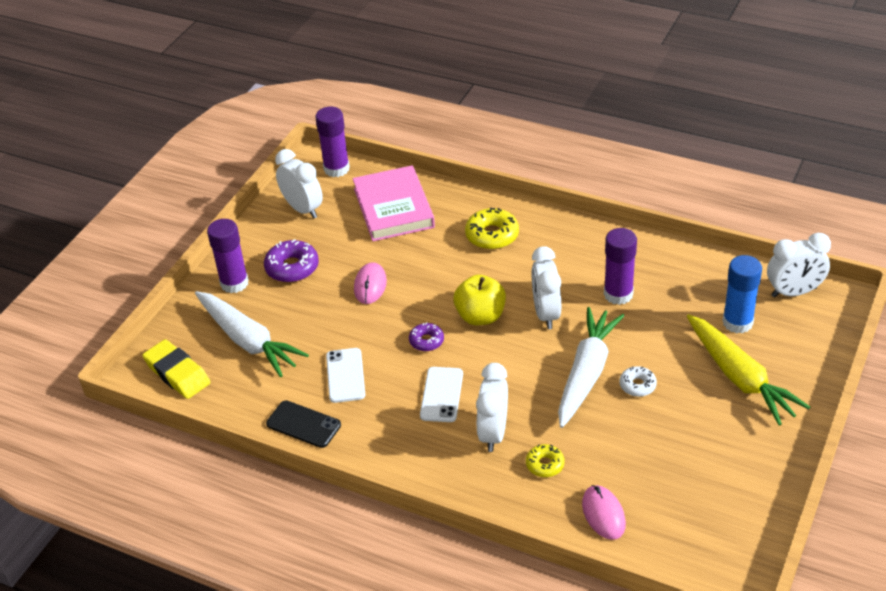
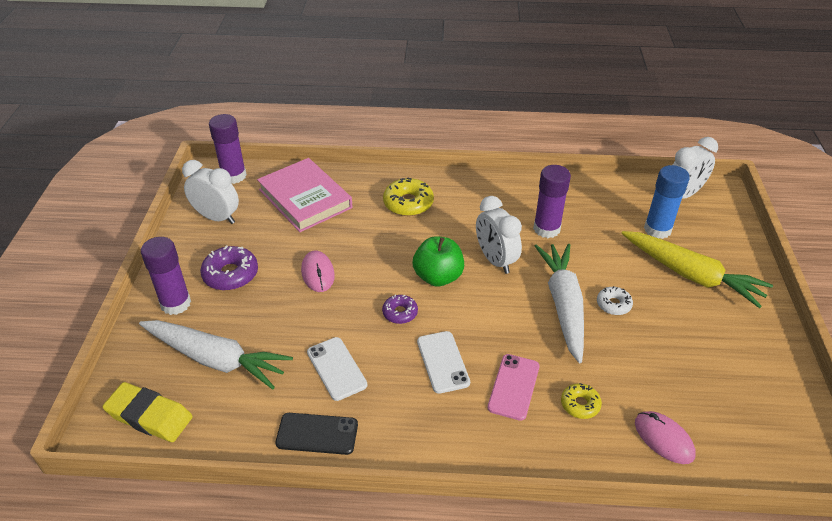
camera: 25 degrees left, 0 degrees up
(480, 316) = (438, 277): yellow apple -> green apple
(493, 433) = (514, 387): white clock -> pink phone

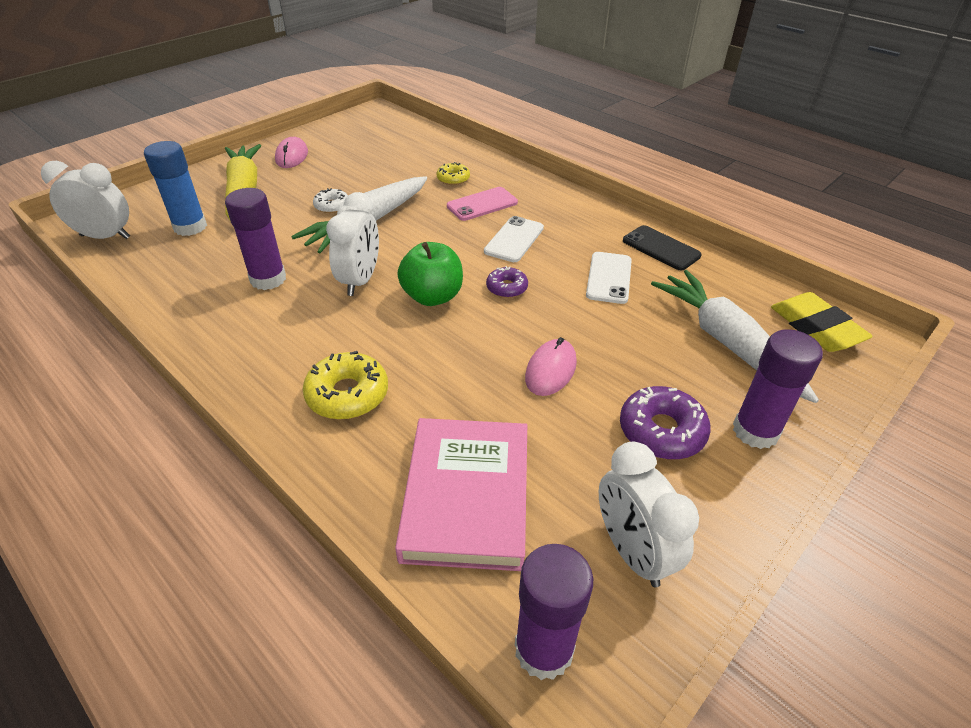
camera: 140 degrees left, 0 degrees up
(664, 439) = (431, 149): pink mouse -> pink mouse (292, 156)

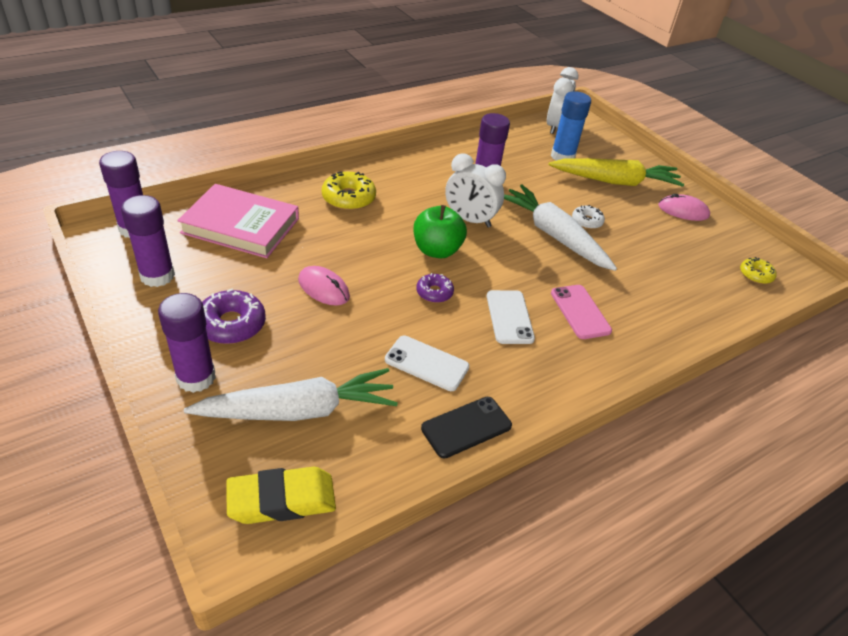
camera: 100 degrees right, 0 degrees up
(453, 179) = (636, 303): yellow donut -> yellow donut (755, 275)
(514, 239) = (509, 317): white phone -> white phone turned 45 degrees clockwise
(632, 552) = (157, 276): white clock -> purple glue stick

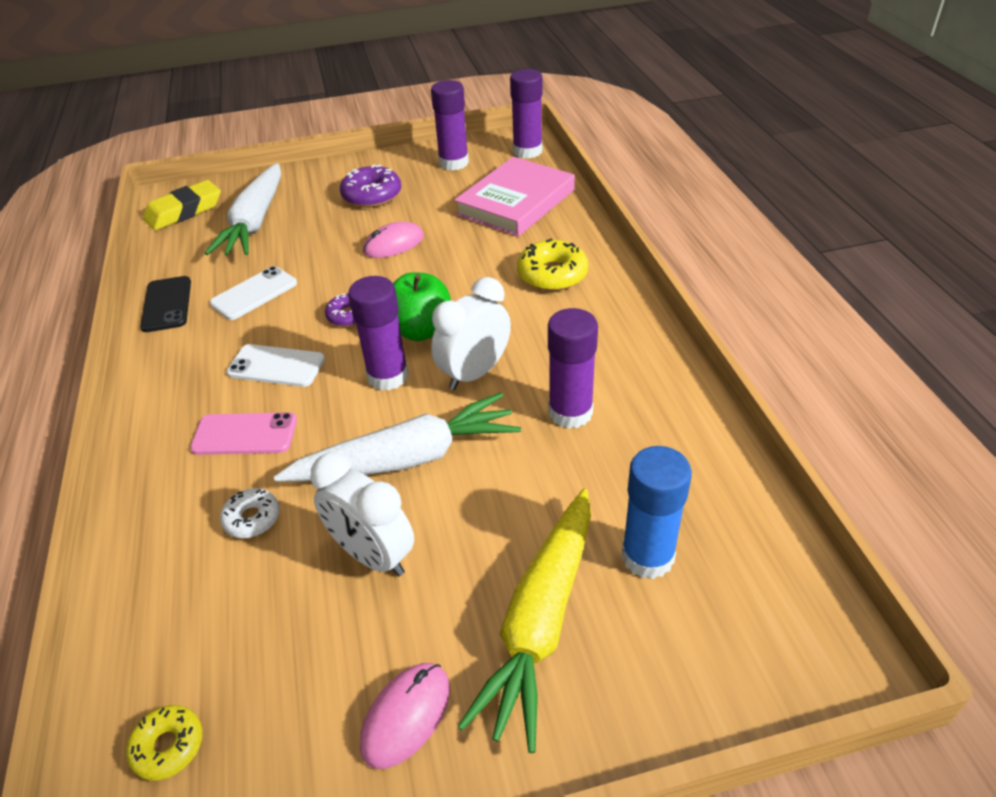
camera: 115 degrees right, 0 degrees up
(196, 377) = (322, 180): purple glue stick -> purple glue stick (388, 376)
(282, 500) = (184, 211): yellow eraser -> yellow eraser turned 45 degrees clockwise
(555, 126) = (783, 589): white clock -> white clock (373, 555)
(587, 221) = (427, 516): white donut -> white donut (252, 518)

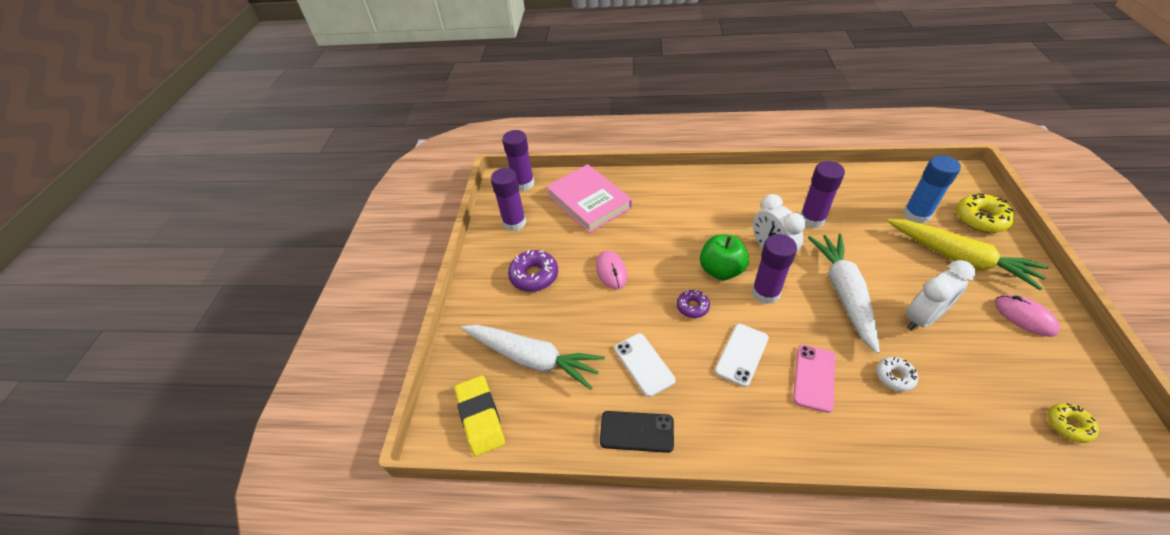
camera: 70 degrees left, 5 degrees up
(552, 274) = (681, 201): yellow donut -> yellow donut (980, 219)

